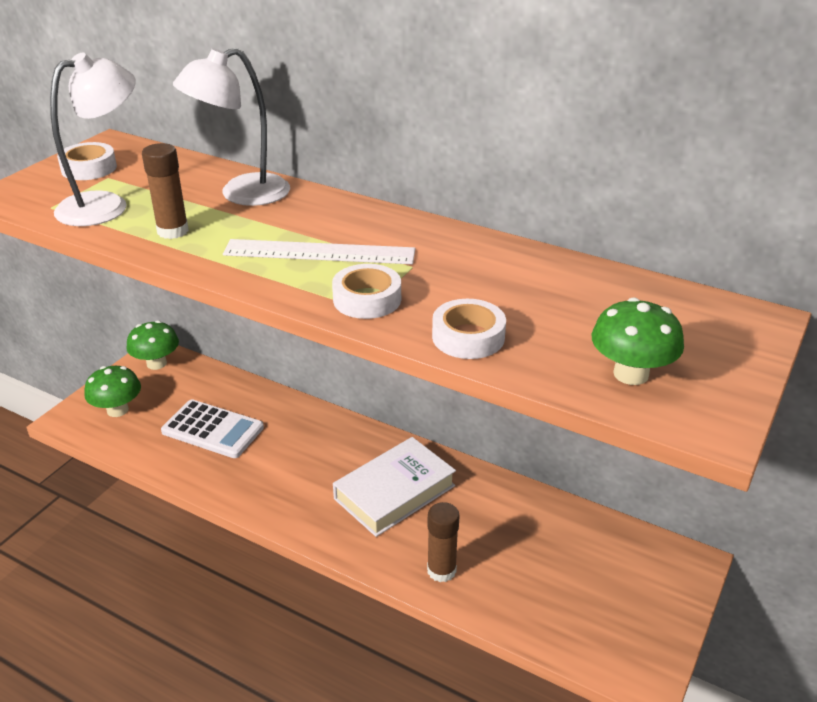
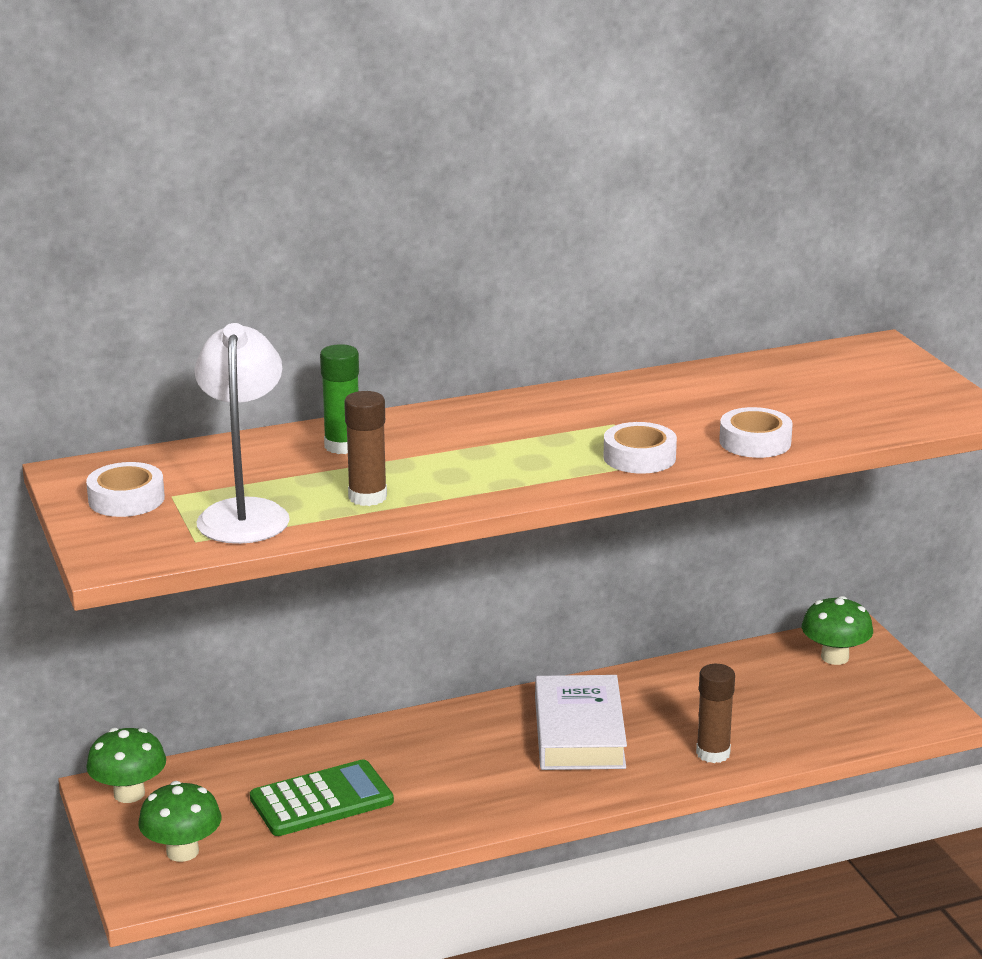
camera: 50 degrees left, 10 degrees down
(212, 430) = (321, 800): white calculator -> green calculator
(241, 194) = (342, 446): white lamp -> green glue stick
(319, 252) = (525, 449): white ruler -> none
(631, 374) = (883, 410): green mushroom -> green mushroom (834, 657)

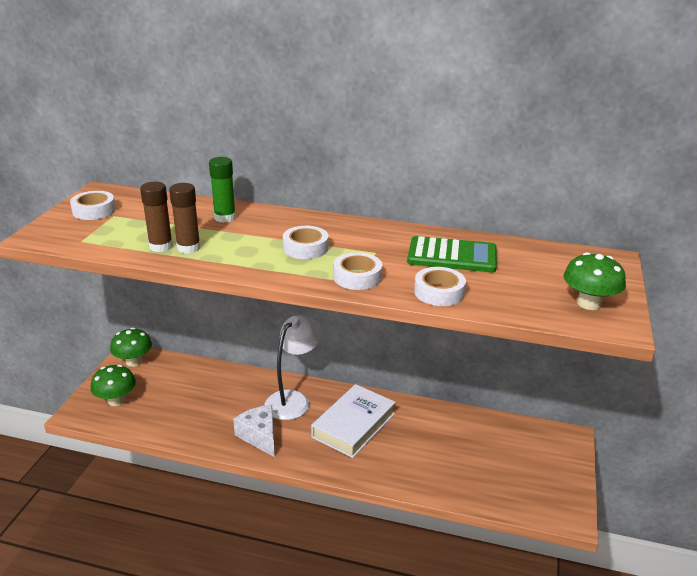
camera: 35 degrees right, 5 degrees up
(244, 513) = (125, 235): white lamp -> white lamp (293, 399)
(321, 800) = (199, 403): green calculator -> green calculator (452, 256)
(468, 799) = (259, 436): none -> white cheese
(520, 447) = (305, 248): none -> white tape
(713, 753) = (408, 472): brown glue stick -> brown glue stick (161, 246)
(834, 657) = (542, 446): green mushroom -> green mushroom (589, 303)

